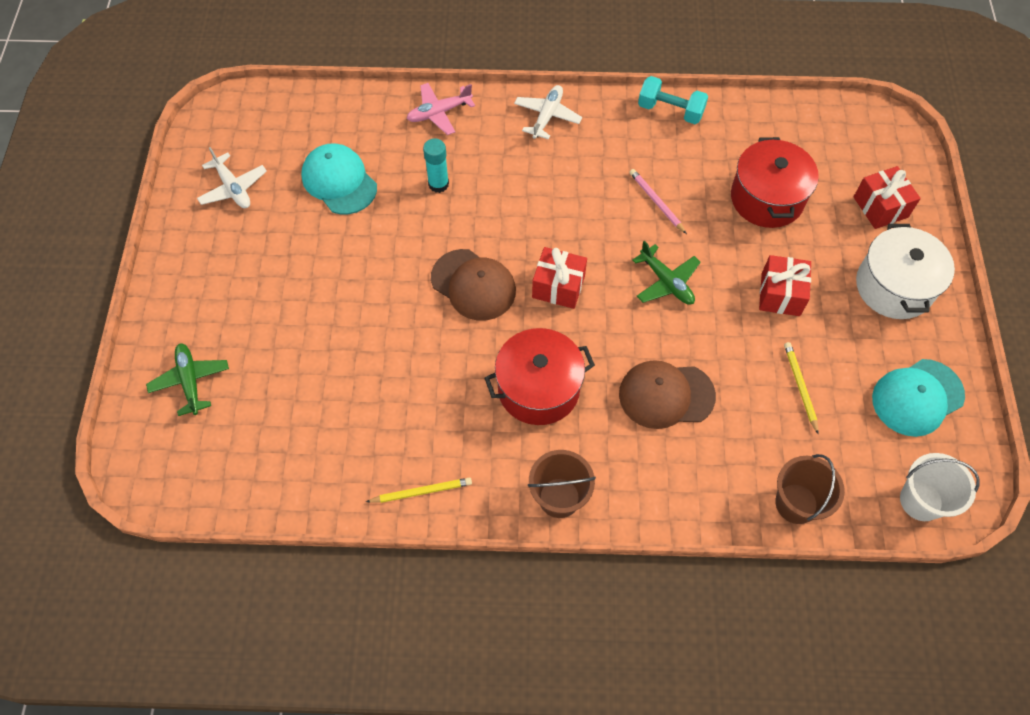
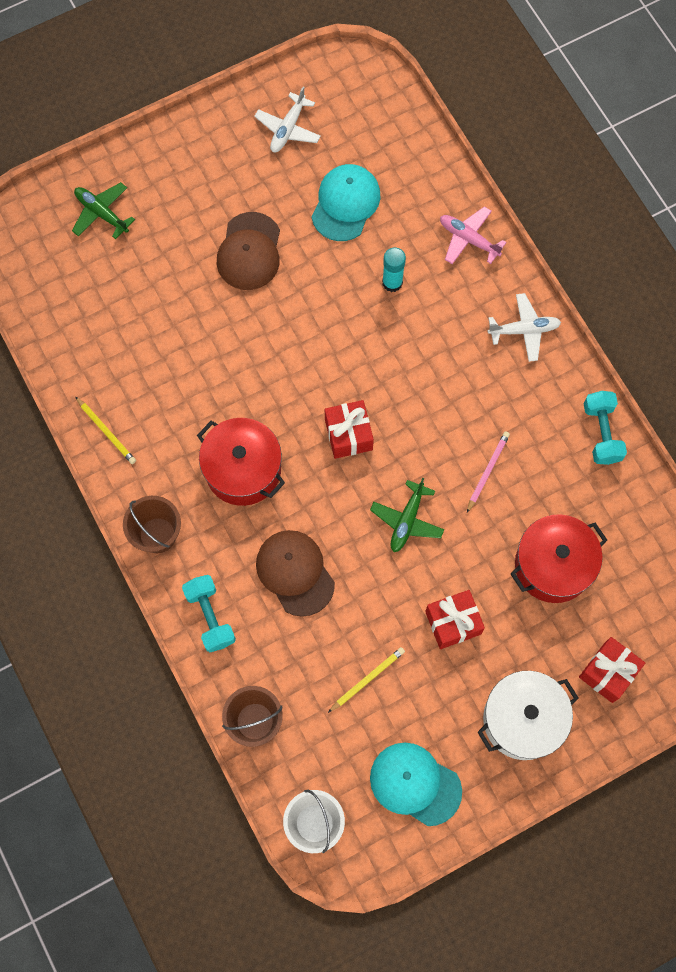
camera: 60 degrees right, 10 degrees up
(190, 381) = (101, 213): green plane -> green plane turned 90 degrees counterclockwise
(473, 285) = (309, 367): brown cap -> brown cap (249, 251)
(670, 491) = (210, 617): none -> turquoise dumbbell

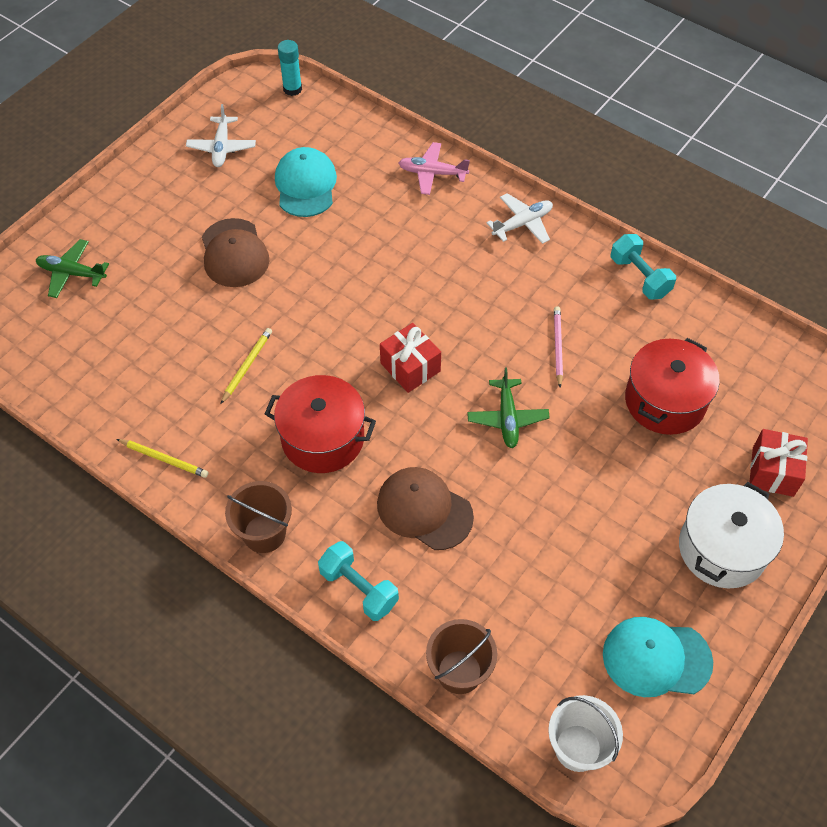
camera: 25 degrees left, 15 degrees down
(367, 679) = (551, 578): yellow pencil -> yellow pencil (247, 366)
(392, 282) = (382, 230): turquoise glue stick -> turquoise glue stick (292, 89)
(453, 623) = (603, 490): red gift -> none

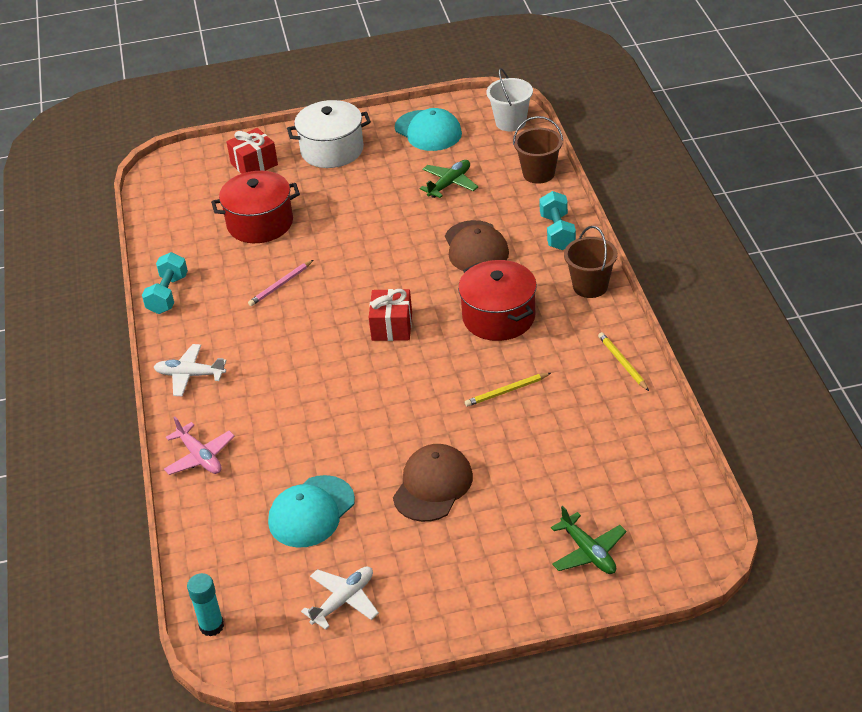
camera: 135 degrees left, 15 degrees down
(507, 418) = (366, 265): green plane -> green plane (449, 184)

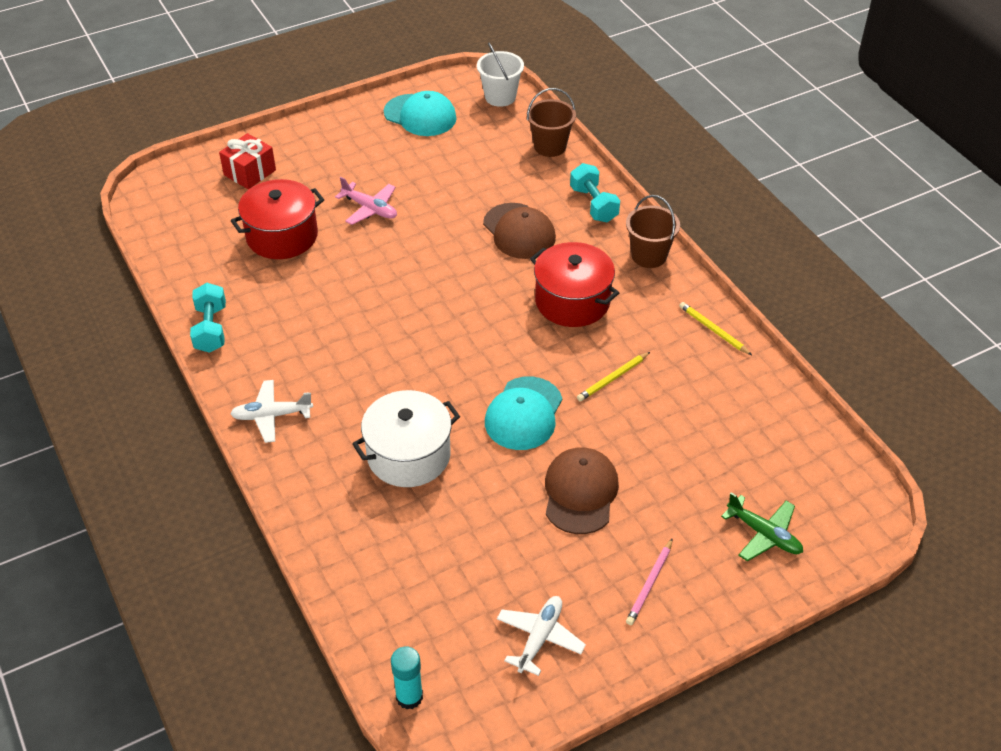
camera: 20 degrees left, 5 degrees up
(200, 457) = (319, 506): pink plane -> pink plane (370, 209)
(280, 285) = (331, 300): pink pencil -> pink pencil (649, 583)
(311, 512) = (465, 545): turquoise cap -> turquoise cap (524, 414)
(332, 150) = (328, 147): white pot -> white pot (408, 455)
(392, 326) = (467, 328): red gift -> none
(449, 184) = (465, 168): green plane -> none

